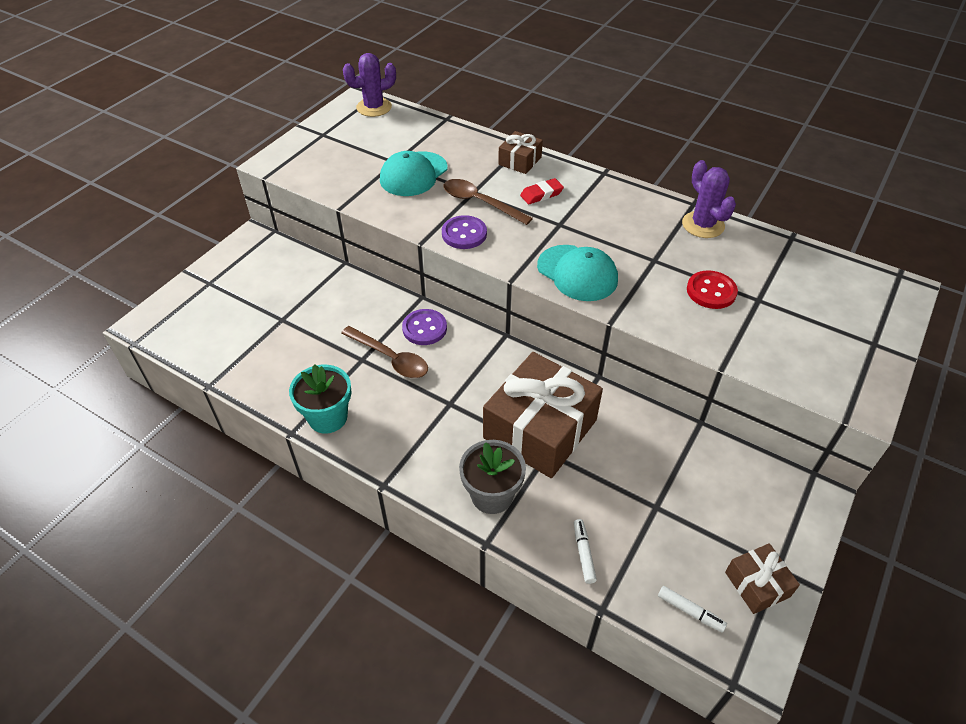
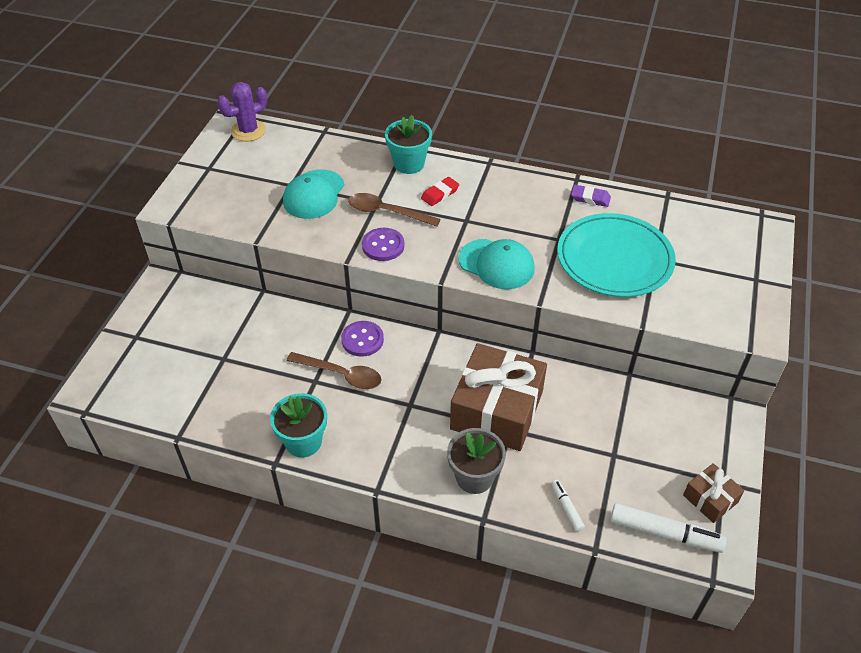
camera: 15 degrees left, 0 degrees up
(520, 161) = (409, 164): brown gift -> turquoise flower pot
(690, 611) = (664, 533): white marker -> white marker, size x1.92
(703, 225) = (590, 198): purple cactus -> purple eraser
(711, 291) = (614, 259): red button -> turquoise plate

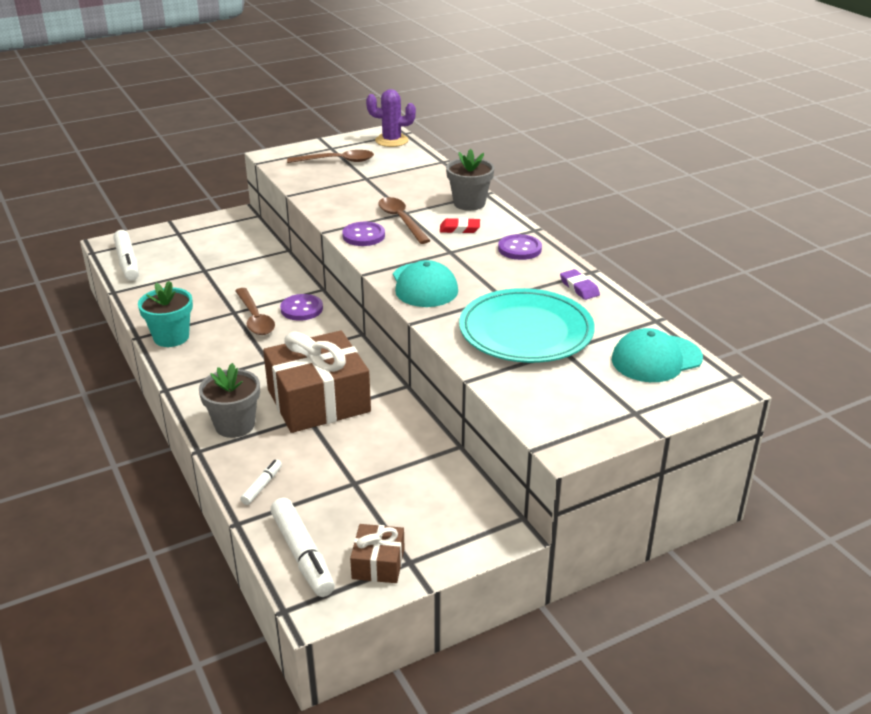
camera: 45 degrees right, 15 degrees down
(139, 399) = (127, 262): none -> white marker
(238, 180) = (337, 161): none -> brown spoon
(314, 194) = (370, 189): turquoise cap -> turquoise cap (656, 359)
(409, 164) = (469, 203): turquoise flower pot -> grey flower pot
(506, 187) = (519, 249): none -> purple button

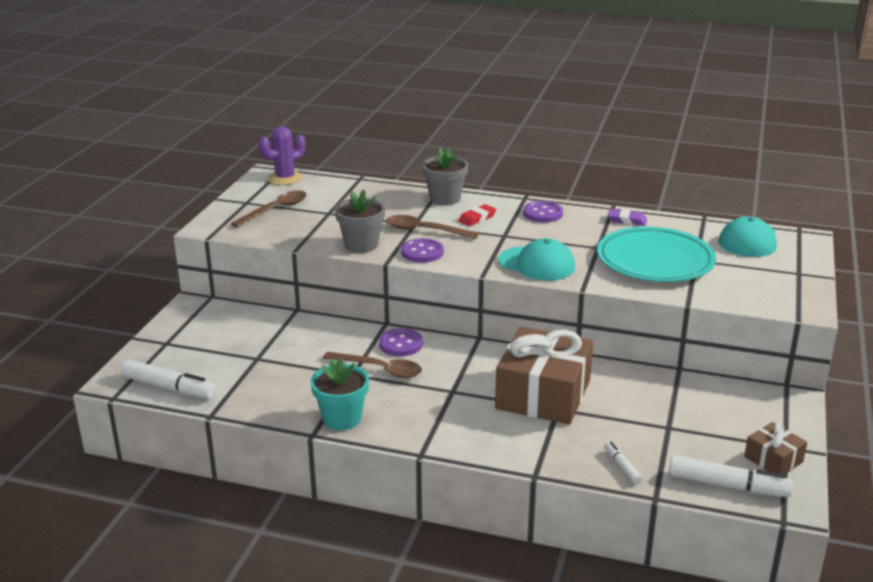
camera: 45 degrees left, 5 degrees down
(235, 425) = (523, 444): grey flower pot -> grey flower pot (361, 245)

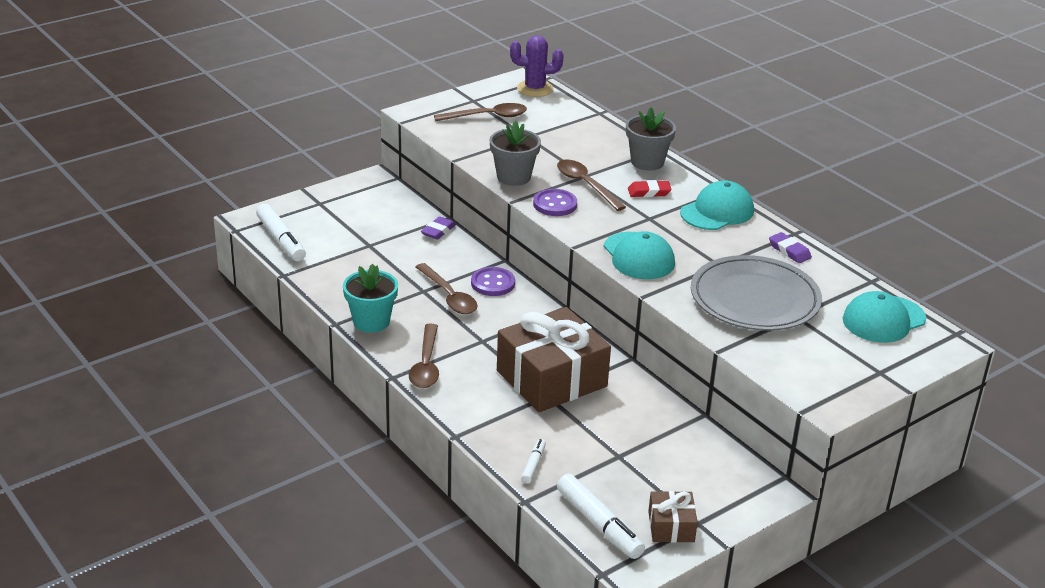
camera: 35 degrees right, 5 degrees up
(302, 323) = (438, 231): none -> purple eraser
(434, 431) = (426, 365): none -> brown spoon
(542, 213) = (717, 212): purple button -> turquoise cap
(655, 260) = (754, 299): turquoise plate -> grey plate

